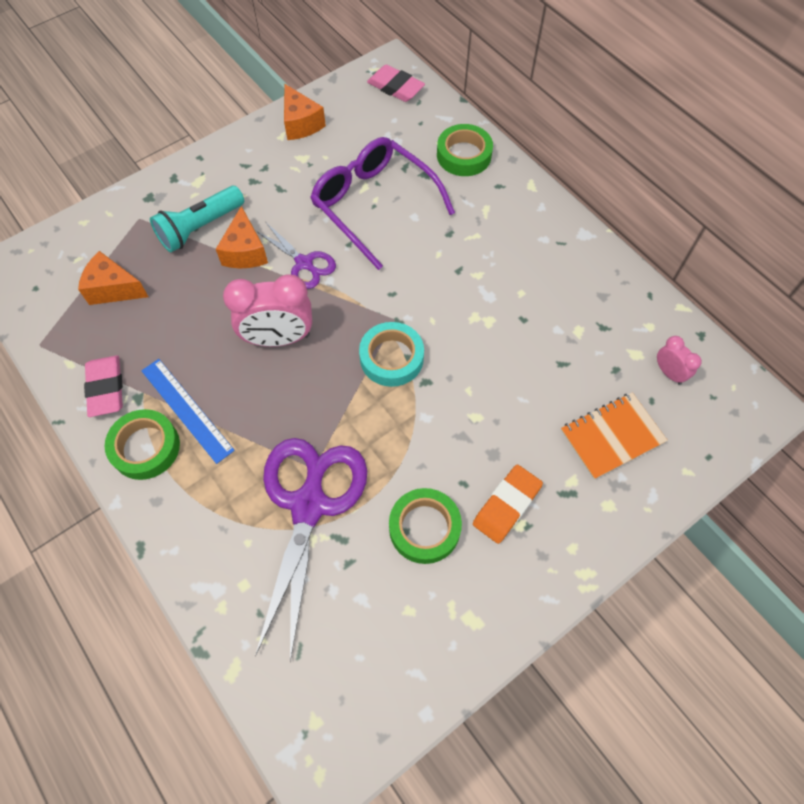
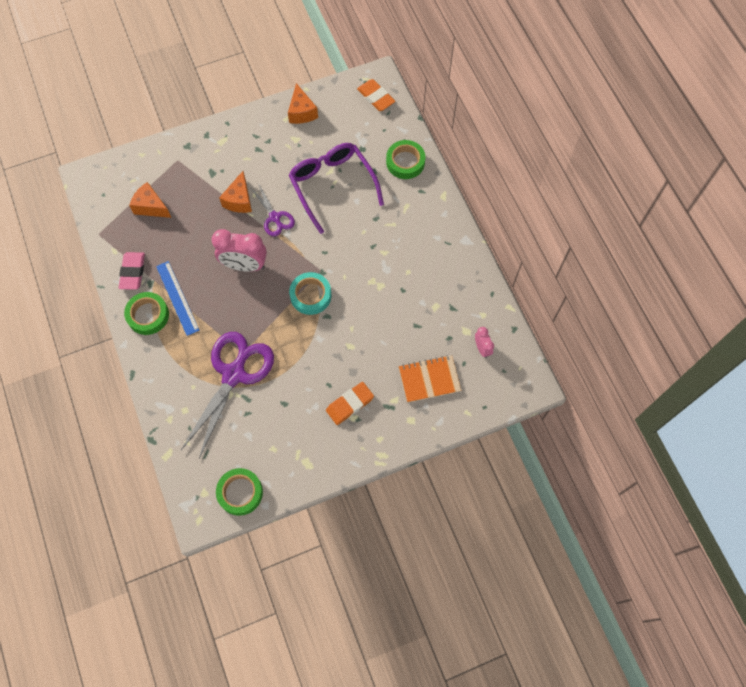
camera: 15 degrees right, 5 degrees up
(200, 228) = (215, 176): turquoise flashlight -> none
(395, 87) = (376, 97): pink eraser -> orange eraser
(424, 528) = (297, 405): green tape -> green tape (240, 493)

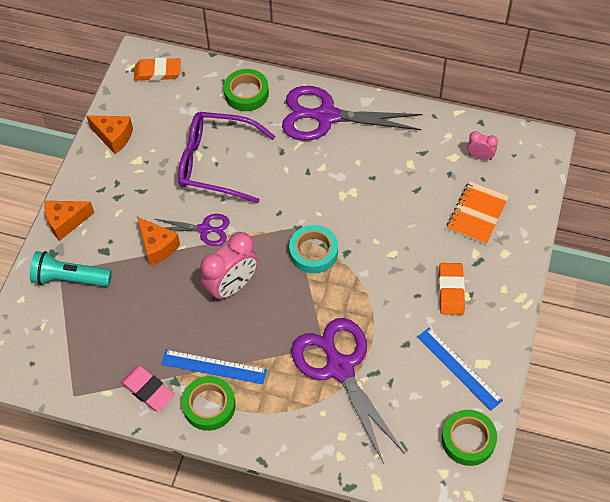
camera: 50 degrees left, 10 degrees down
(151, 207) = (89, 328): orange cheese -> orange cheese (66, 222)
(177, 169) = (70, 278): none -> turquoise flashlight
(291, 450) = (459, 368): none -> blue ruler
(429, 224) = (326, 116): none -> purple scissors

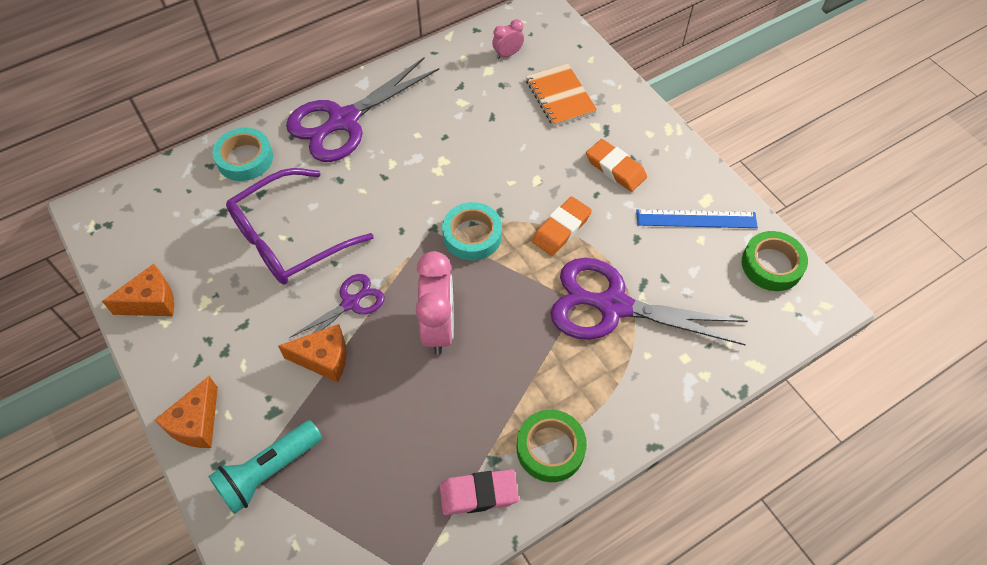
camera: 50 degrees left, 0 degrees up
(157, 72) = (128, 208): orange eraser -> orange eraser (561, 229)
(214, 367) = (511, 411): blue ruler -> none
(246, 93) = (245, 158): green tape -> turquoise tape

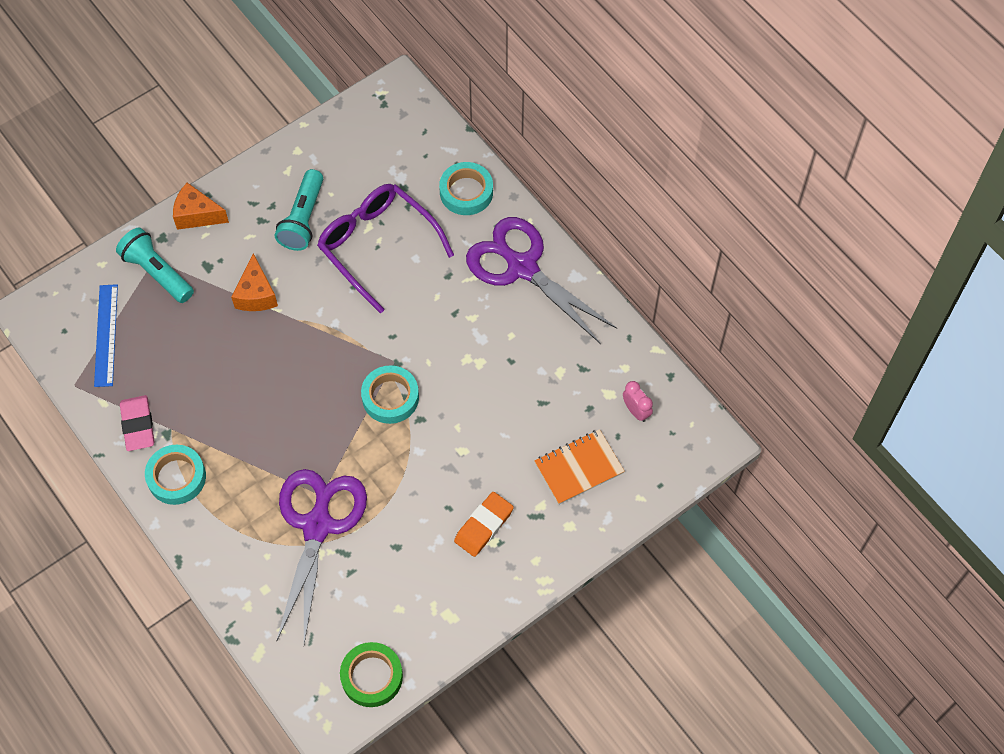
camera: 85 degrees right, 5 degrees up
(152, 302) = (306, 157): orange cheese -> none
(235, 307) = (303, 219): none -> turquoise flashlight
(351, 303) = (311, 306): purple scissors -> none
(438, 328) = (289, 379): pink clock -> none
(550, 448) = (176, 477): green tape -> turquoise tape
(561, 229) = (403, 476): orange eraser -> none
(696, 219) = (424, 605): blue ruler -> blue ruler (106, 335)

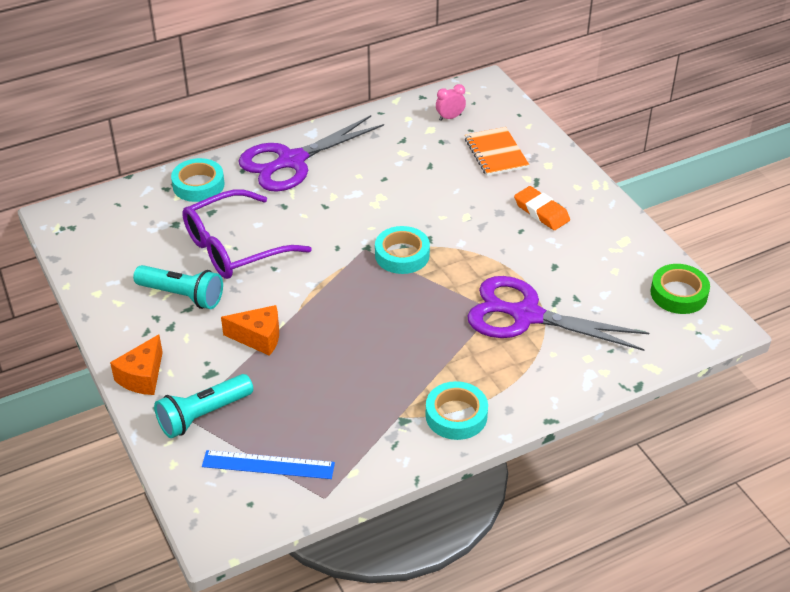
camera: 80 degrees left, 20 degrees down
(138, 425) = (388, 443): pink eraser -> none

